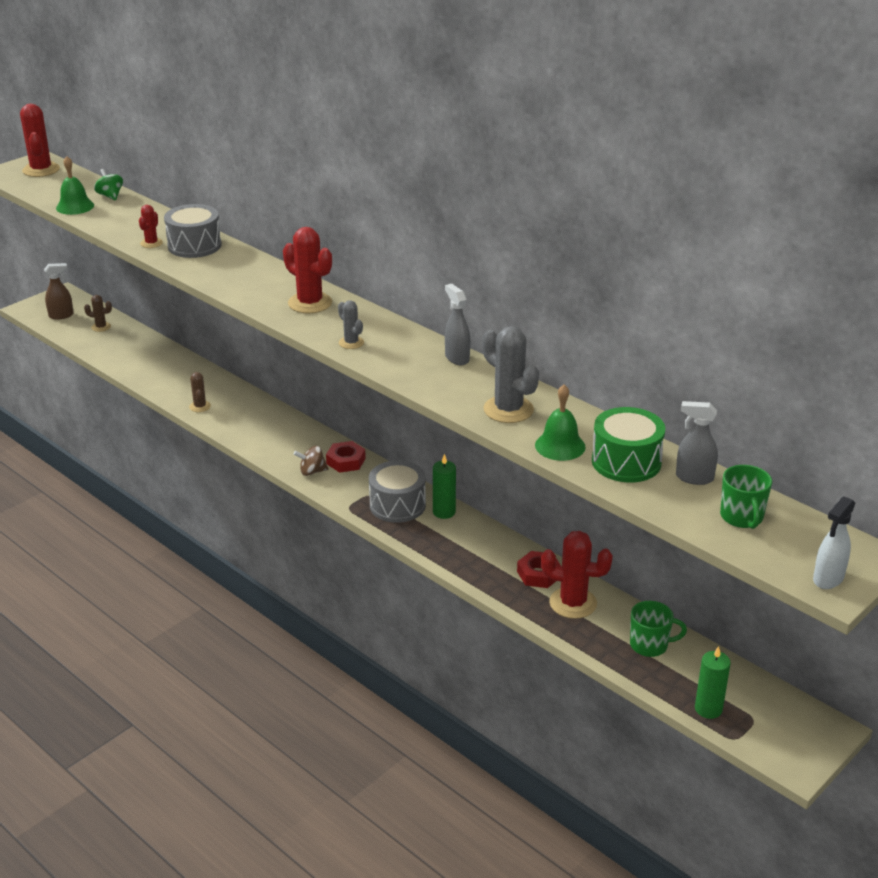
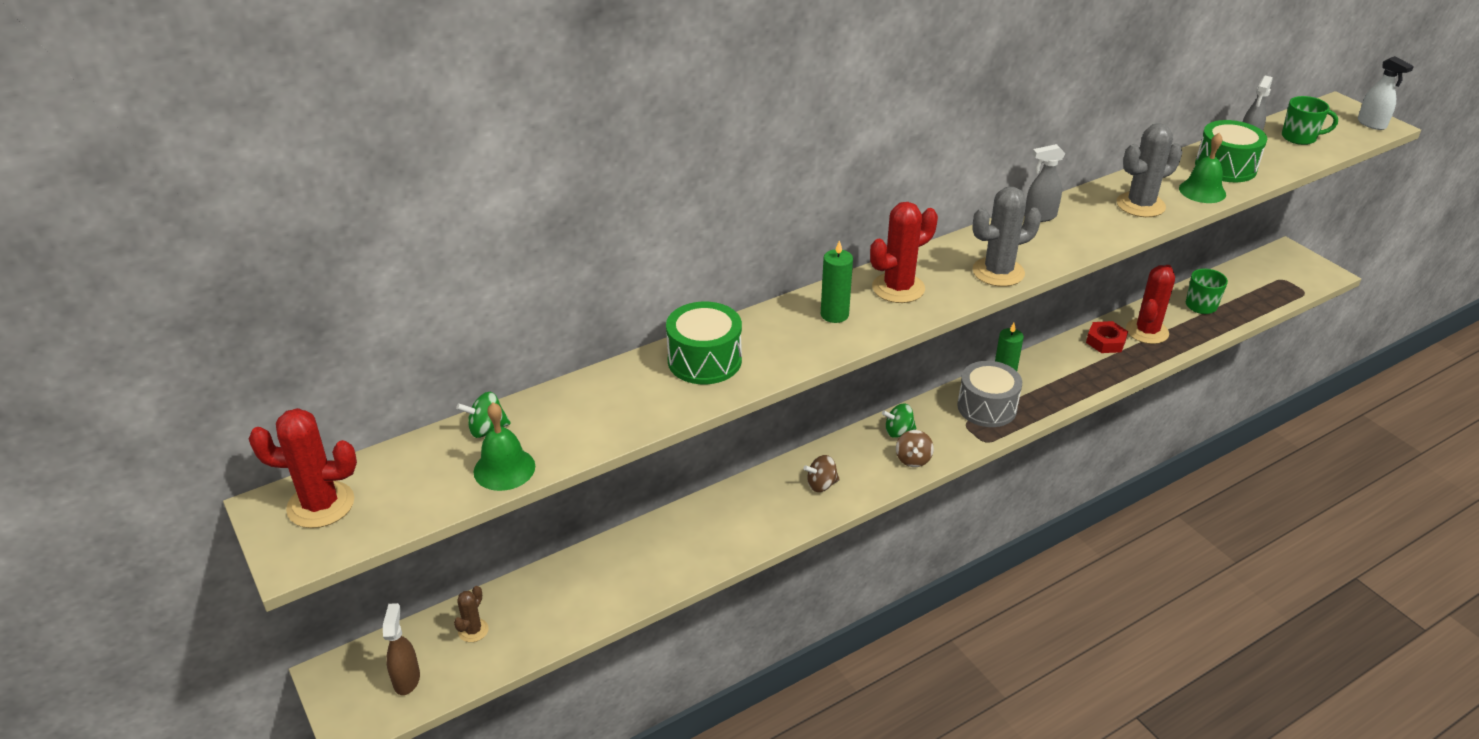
camera: 75 degrees left, 5 degrees up
(151, 243) = (679, 398): red cactus -> none
(194, 245) = (704, 360): grey drum -> green drum
(200, 406) = (743, 539): brown cactus -> none
(268, 432) = (821, 485): none -> brown spinning top
(346, 461) = (898, 431): red nut -> green spinning top
(351, 343) = (998, 272): grey cactus -> grey cactus, size x1.83
(708, 709) = (1274, 295): green candle -> green candle (834, 315)

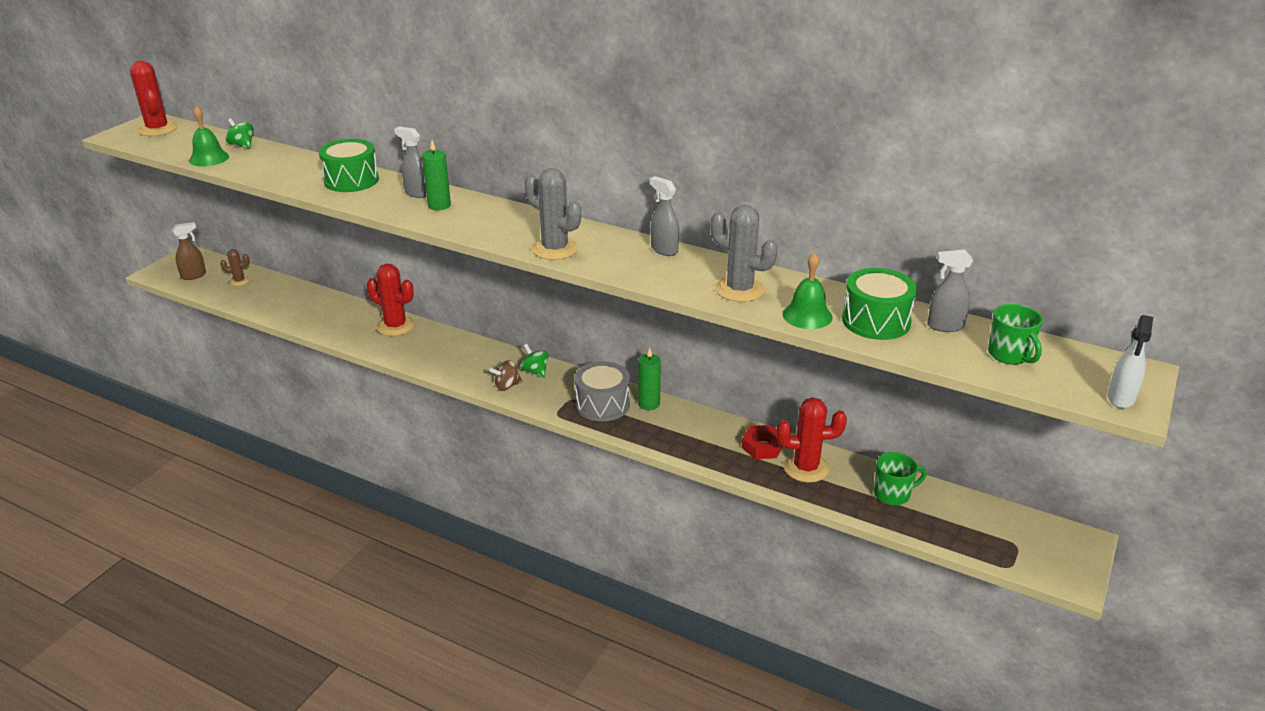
camera: 60 degrees right, 5 degrees down
(787, 322) = (417, 193): none -> grey spray bottle
(821, 485) = (448, 355): brown spinning top -> none
(898, 288) = (494, 218): red cactus -> red cactus (395, 326)

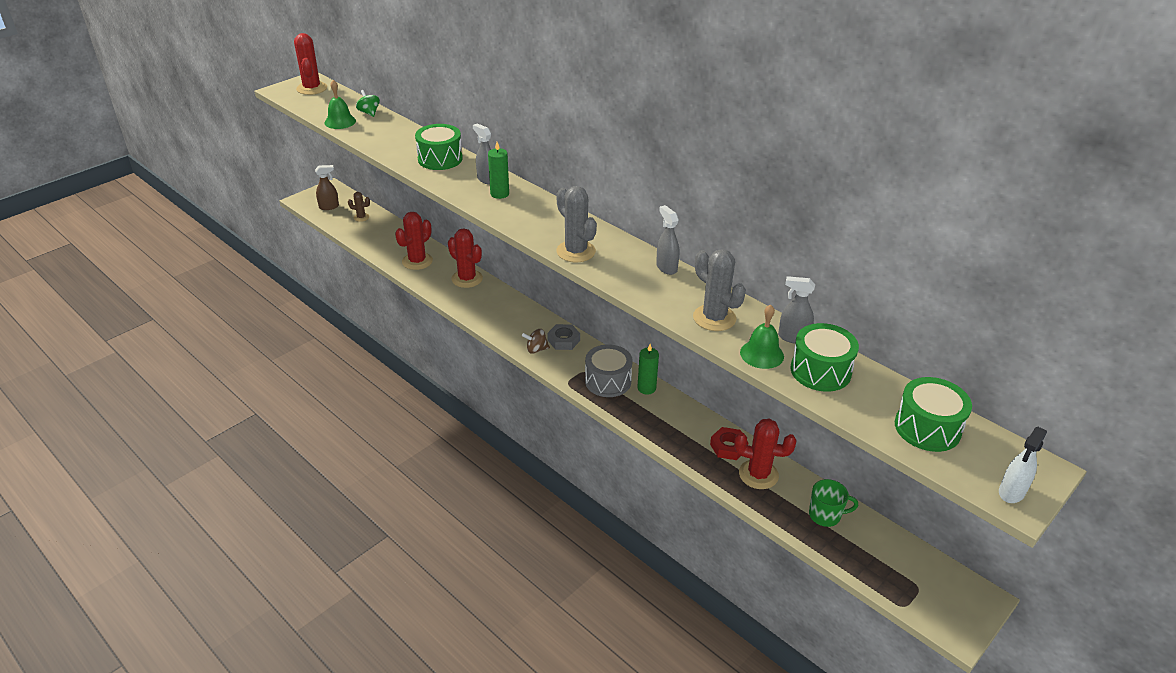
camera: 15 degrees right, 5 degrees up
(327, 317) = (417, 261): none -> red cactus
(535, 371) = (563, 340): green spinning top -> grey nut
(945, 326) = (881, 388): grey spray bottle -> grey spray bottle (793, 337)
(1009, 355) = (927, 428): green mug -> green drum

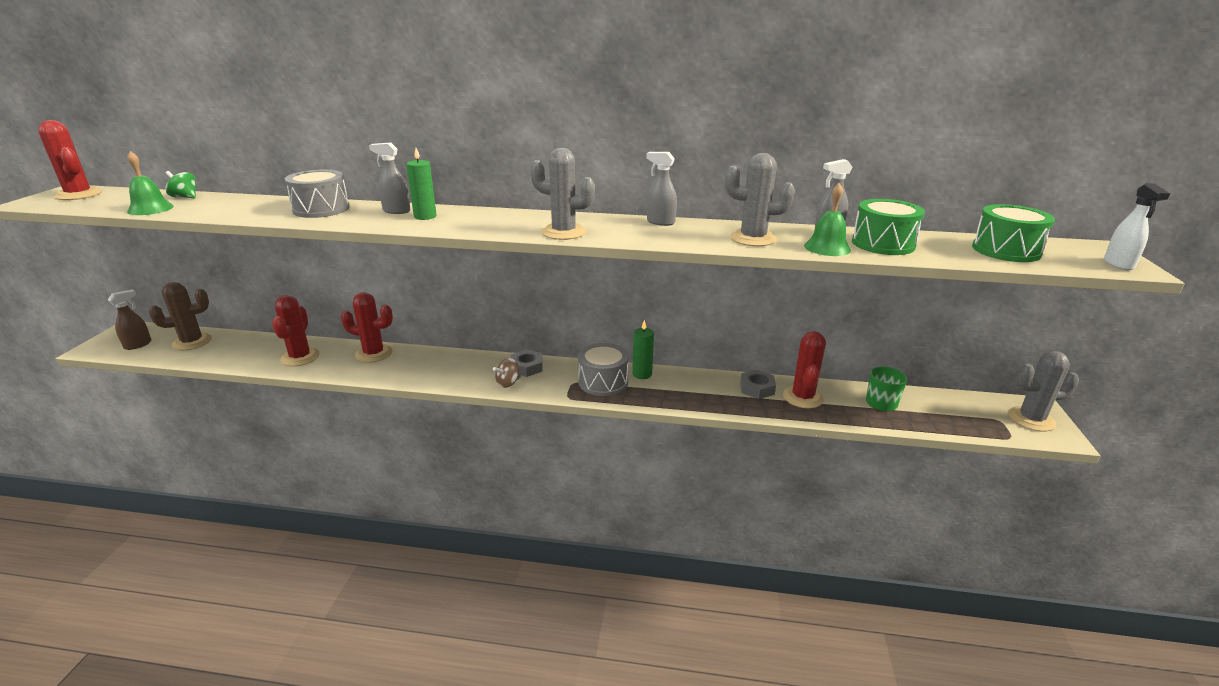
camera: 35 degrees left, 10 degrees down
(361, 217) = (192, 342): brown cactus -> brown cactus, size x1.83
(440, 159) = (321, 209): green drum -> grey drum
(728, 447) = (757, 388): red nut -> grey nut
(758, 474) = (802, 397): red cactus -> red cactus turned 60 degrees counterclockwise
(954, 604) = (1031, 419): none -> grey cactus

